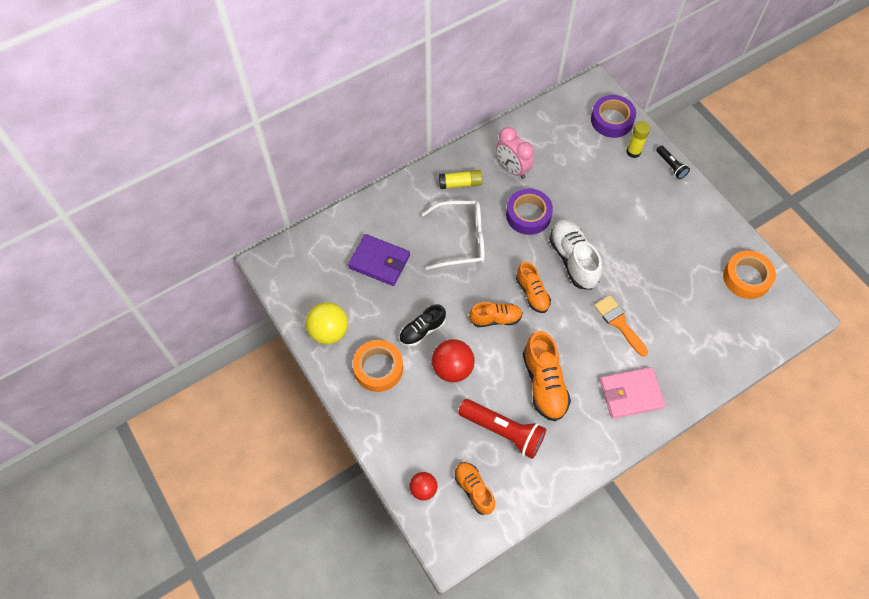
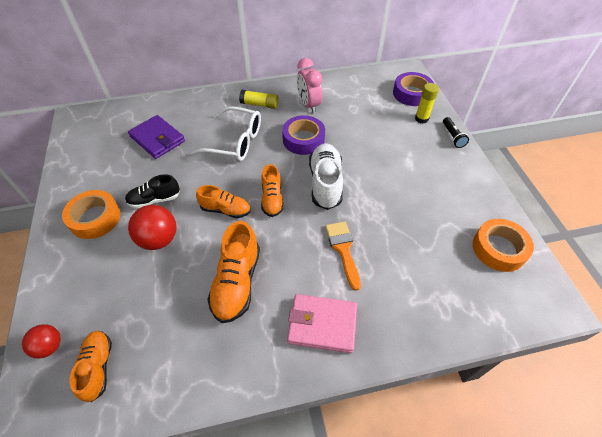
camera: 20 degrees right, 10 degrees down
(329, 331) = (78, 177): yellow ball -> none
(503, 431) = (167, 315): red flashlight -> none

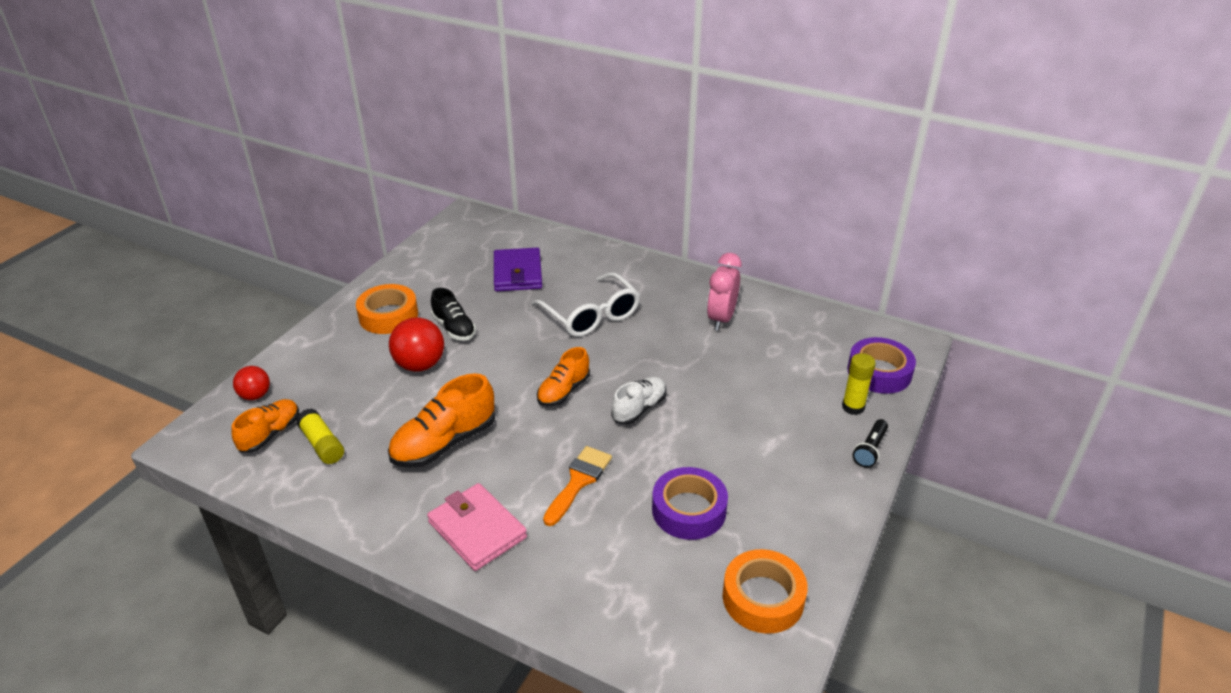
camera: 40 degrees right, 15 degrees down
(154, 199) = (454, 328): black shoe -> black shoe turned 150 degrees counterclockwise
(225, 210) = (507, 374): orange shoe -> none
(259, 104) = (663, 290): yellow glue stick -> yellow glue stick (322, 444)
(303, 139) = (669, 352): purple tape -> purple tape (689, 510)
(325, 183) = (639, 408): white shoe -> white shoe, size x0.64

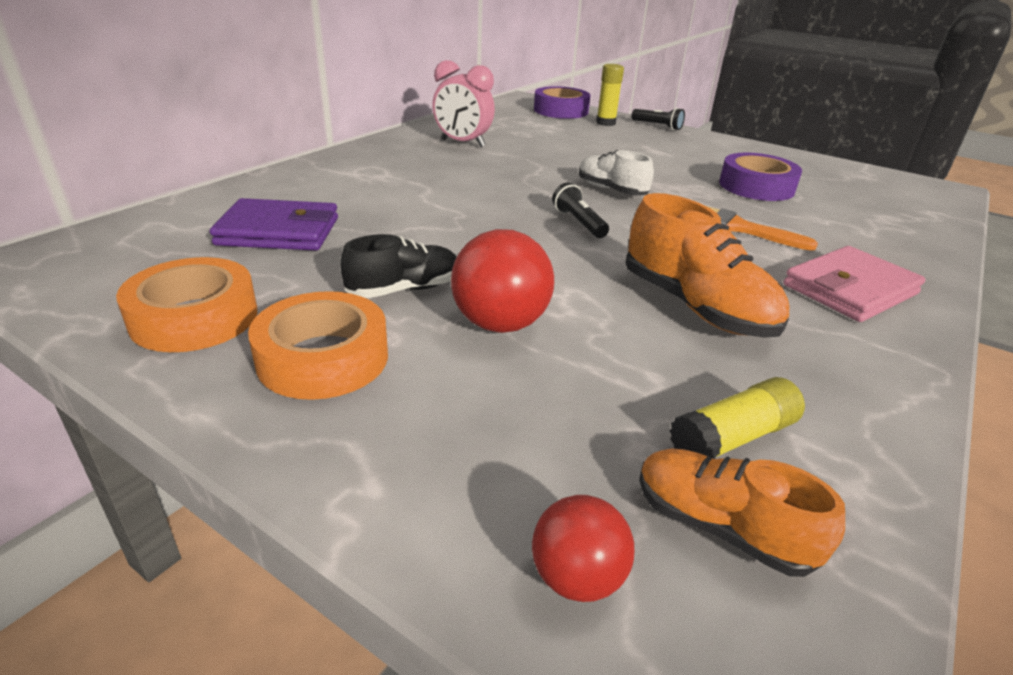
camera: 85 degrees left, 5 degrees down
(563, 391) = (579, 223): orange shoe -> black flashlight
(591, 315) = (424, 195): white glasses -> none
(763, 598) = (842, 175): orange tape -> orange tape (194, 317)

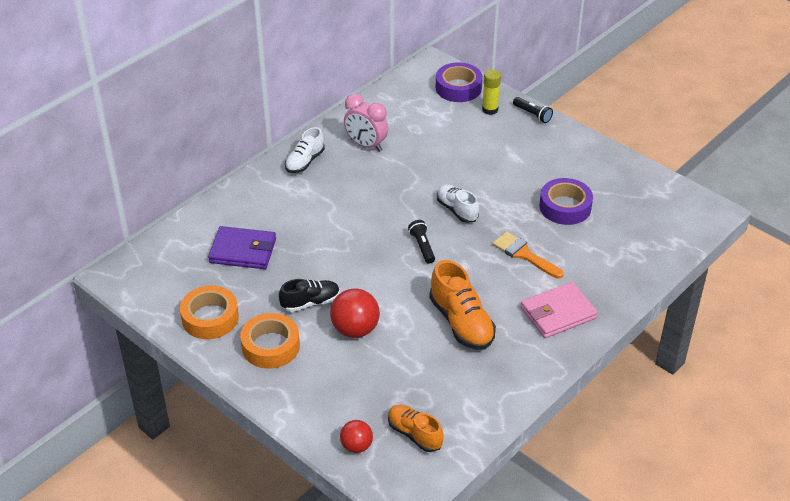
camera: 10 degrees right, 10 degrees up
(380, 154) = (305, 161): none -> white shoe
(732, 437) = (439, 399): yellow glue stick -> none

